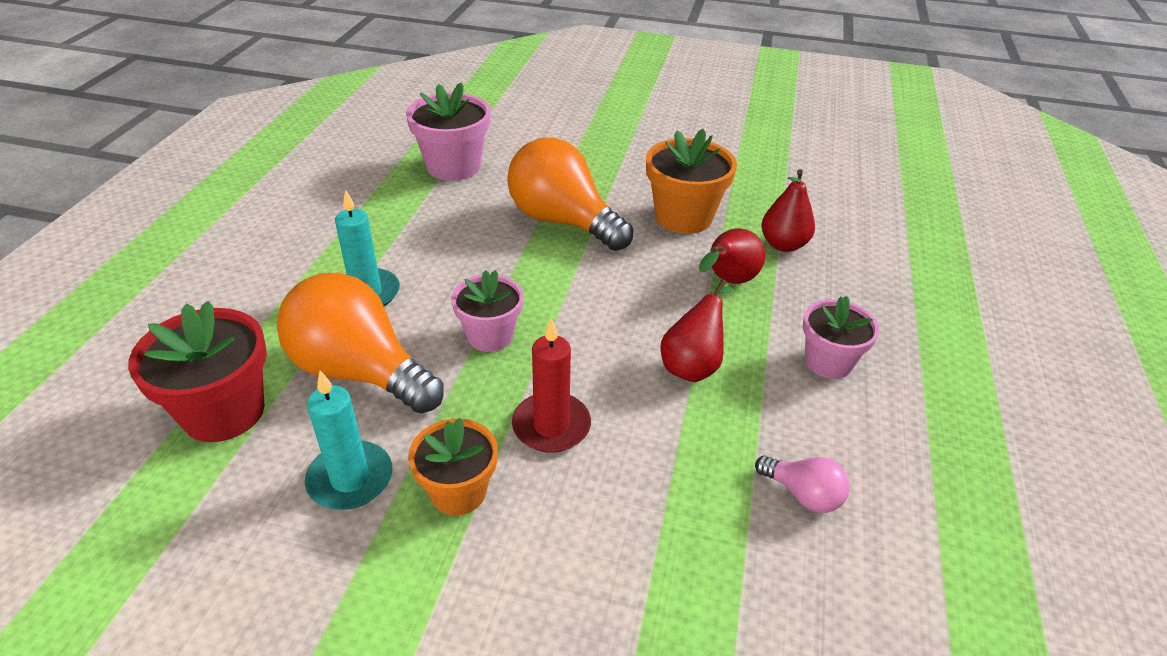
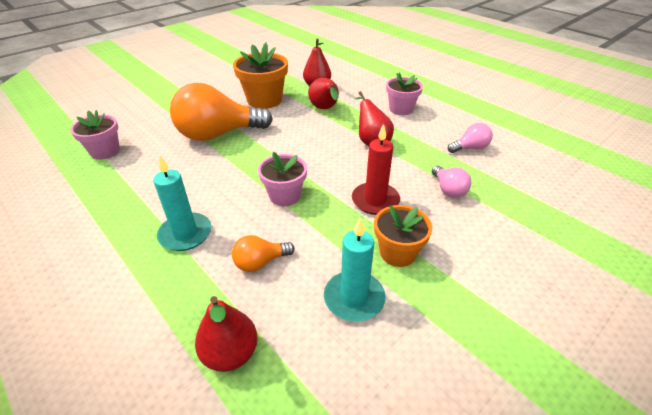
camera: 55 degrees left, 0 degrees up
(223, 412) = (230, 353): red flower pot -> red pear
(360, 371) = (260, 262): orange light bulb -> orange light bulb, size x0.46
(453, 166) = (105, 151): pink flower pot -> pink flower pot, size x0.66
(650, 502) = (448, 190): none -> pink light bulb

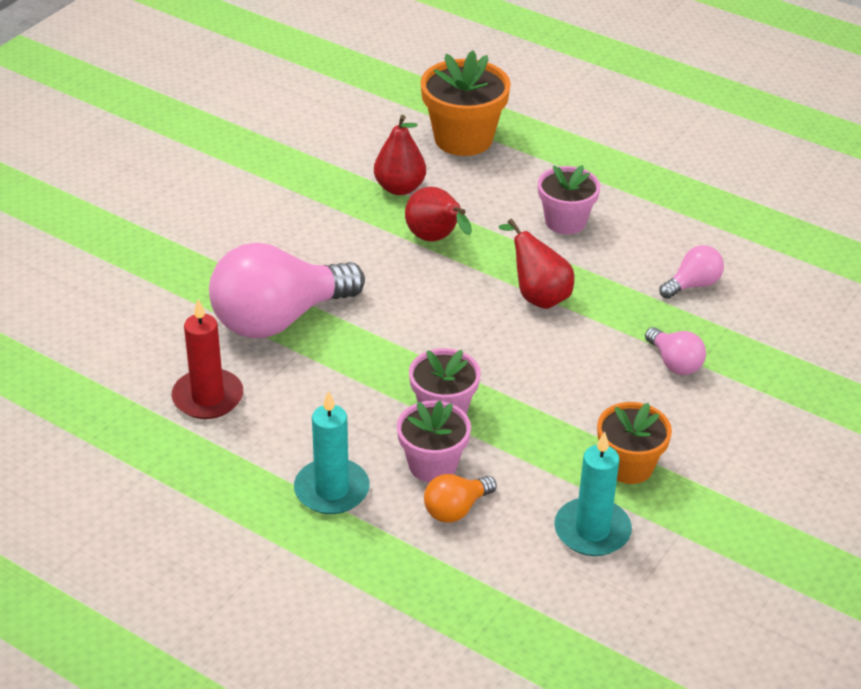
camera: 15 degrees left, 0 degrees up
(105, 151) = (108, 381): pink flower pot -> pink flower pot (432, 465)
(218, 134) = (278, 319): orange light bulb -> pink light bulb
(230, 353) = (473, 614): red pear -> none
(264, 100) = (319, 234): orange flower pot -> orange flower pot (463, 139)
(375, 200) = (576, 397): red candle -> red candle (208, 397)

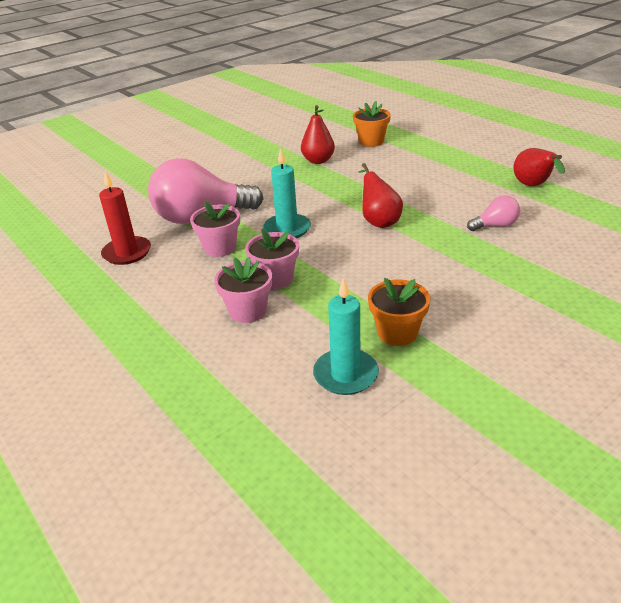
camera: 20 degrees right, 5 degrees down
(331, 490) = (167, 317): turquoise candle -> turquoise candle (287, 229)
(436, 239) = (326, 186): red pear -> red pear (533, 186)
(456, 509) = (247, 343): orange light bulb -> none
(463, 139) = (371, 141): orange flower pot -> orange flower pot, size x0.66
(565, 221) = (417, 184): pink flower pot -> pink flower pot (220, 248)
(674, 363) = (463, 270): pink light bulb -> none

